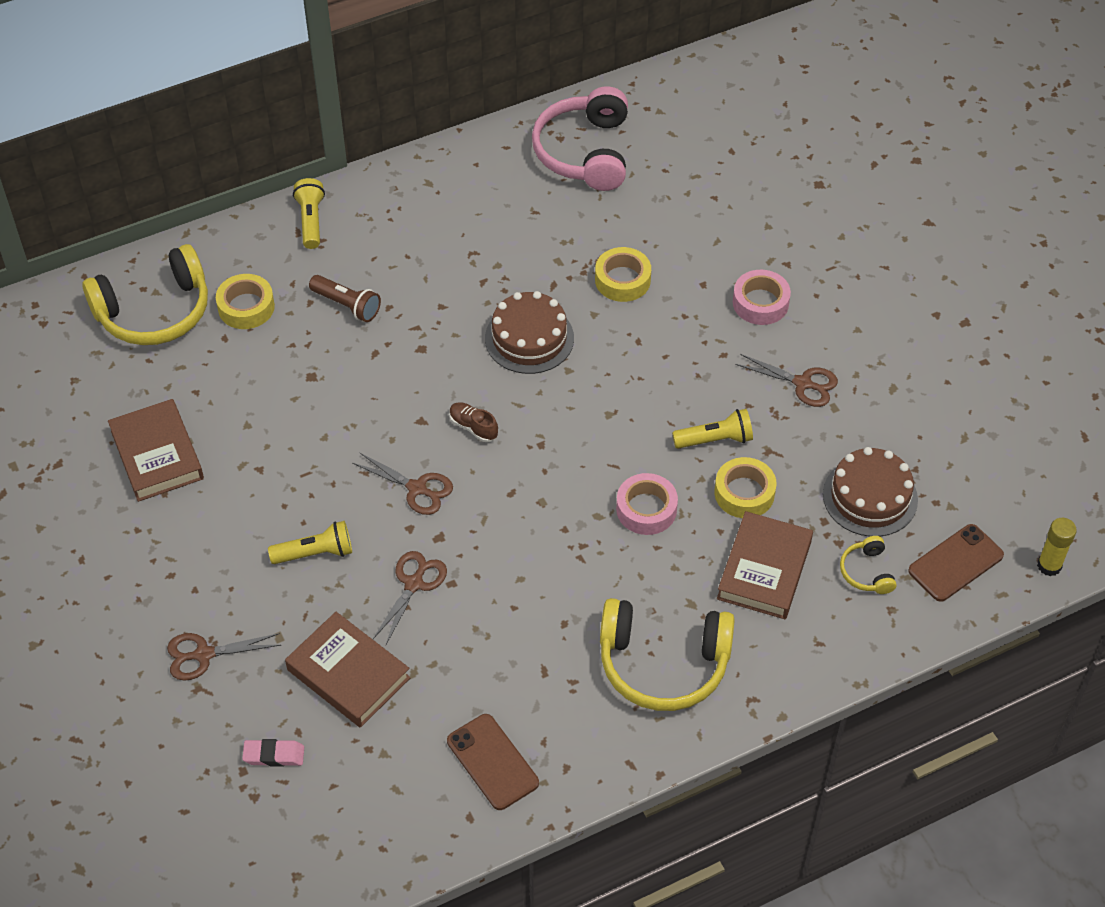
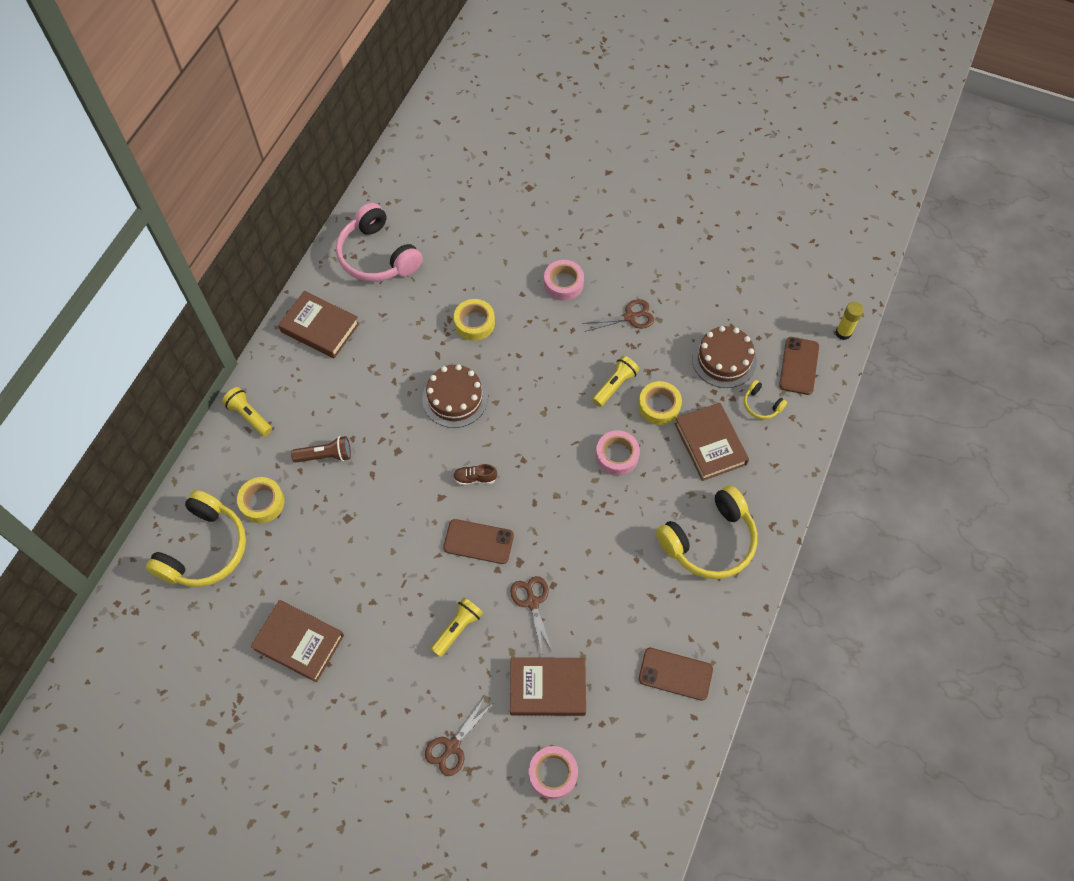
camera: 40 degrees left, 10 degrees up
(274, 755) = (553, 773): pink eraser -> pink tape
(417, 489) = (478, 542): brown scissors -> brown phone
(458, 184) = (320, 328): none -> brown book

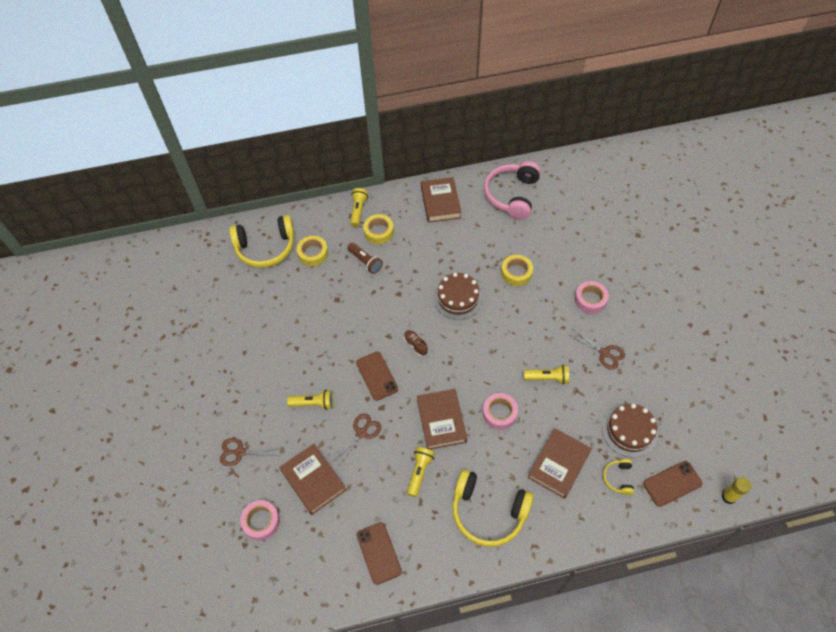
camera: 55 degrees right, 5 degrees down
(299, 642) = (246, 329): brown book -> brown book (441, 421)
(621, 575) = (419, 472): none -> yellow flashlight
(659, 406) = (557, 414): yellow tape -> yellow tape (379, 232)

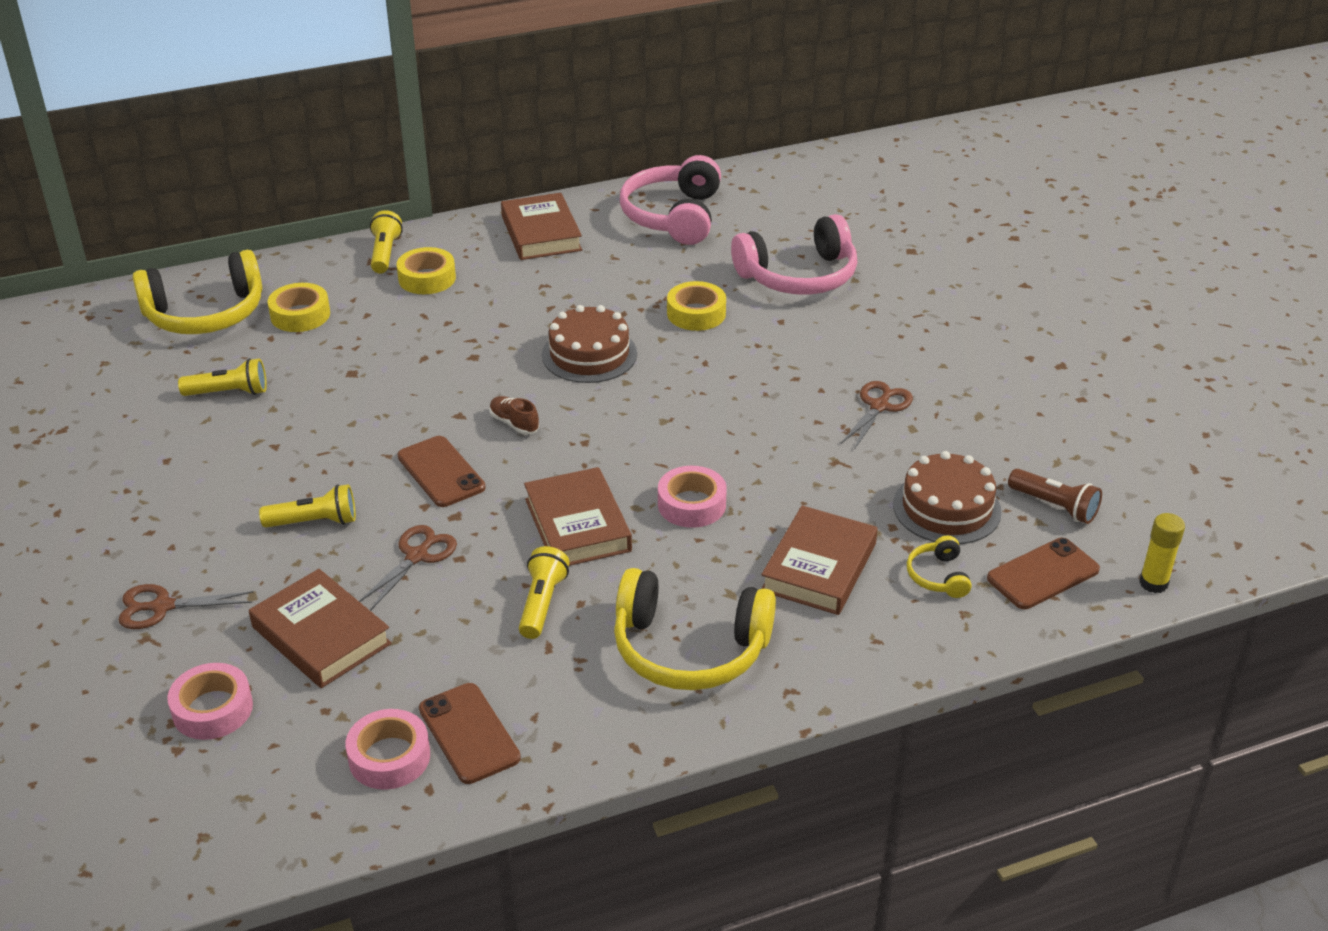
camera: 10 degrees left, 20 degrees down
(365, 262) = (404, 319): brown flashlight -> brown flashlight (1054, 506)
(547, 378) = (777, 448): yellow flashlight -> yellow flashlight (229, 392)
(574, 249) = (799, 276): none -> pink headphones
(590, 300) = (840, 339): pink tape -> pink tape (389, 757)
(604, 353) = (879, 406): brown scissors -> brown scissors turned 90 degrees counterclockwise

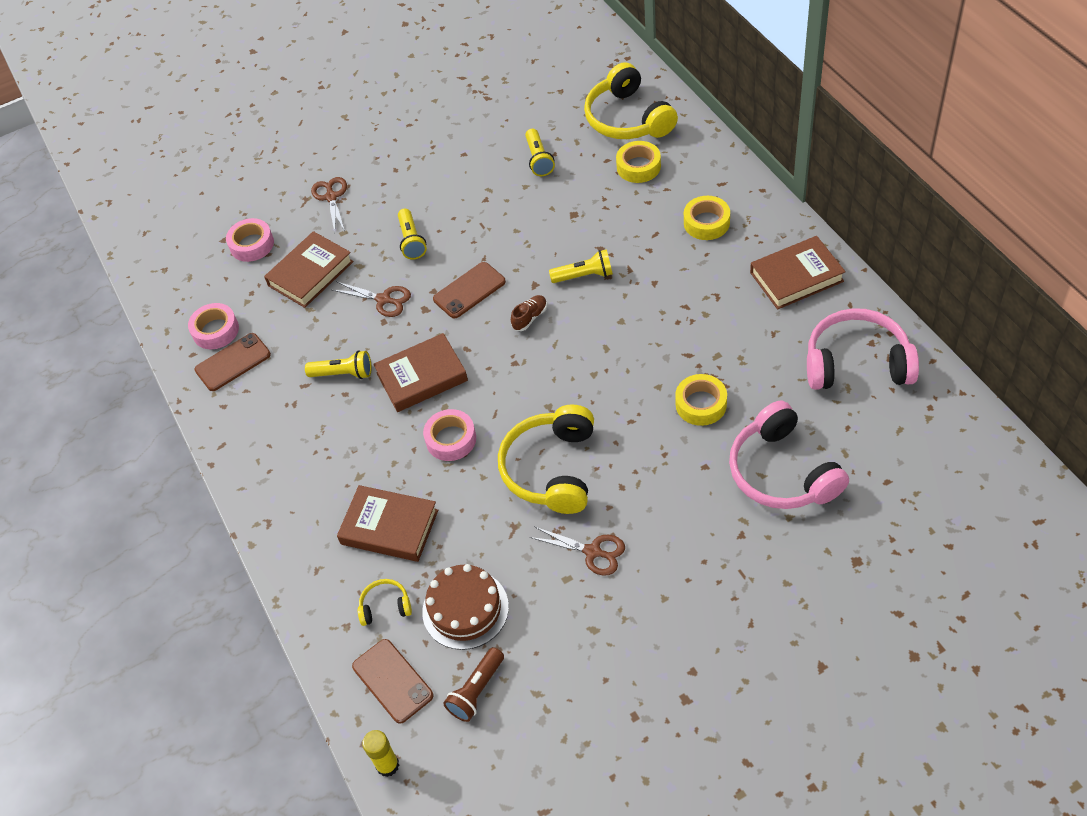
camera: 90 degrees right, 15 degrees up
(385, 253) = (735, 189): yellow flashlight -> yellow flashlight (584, 276)
(589, 354) = (626, 344): brown cake -> none
(689, 649) = (304, 460): yellow headphones -> yellow headphones (551, 469)

